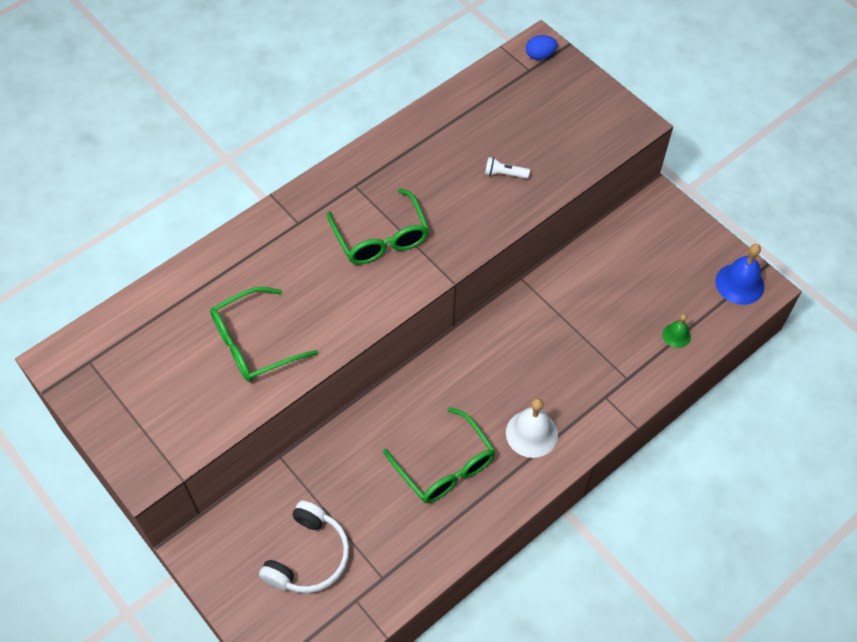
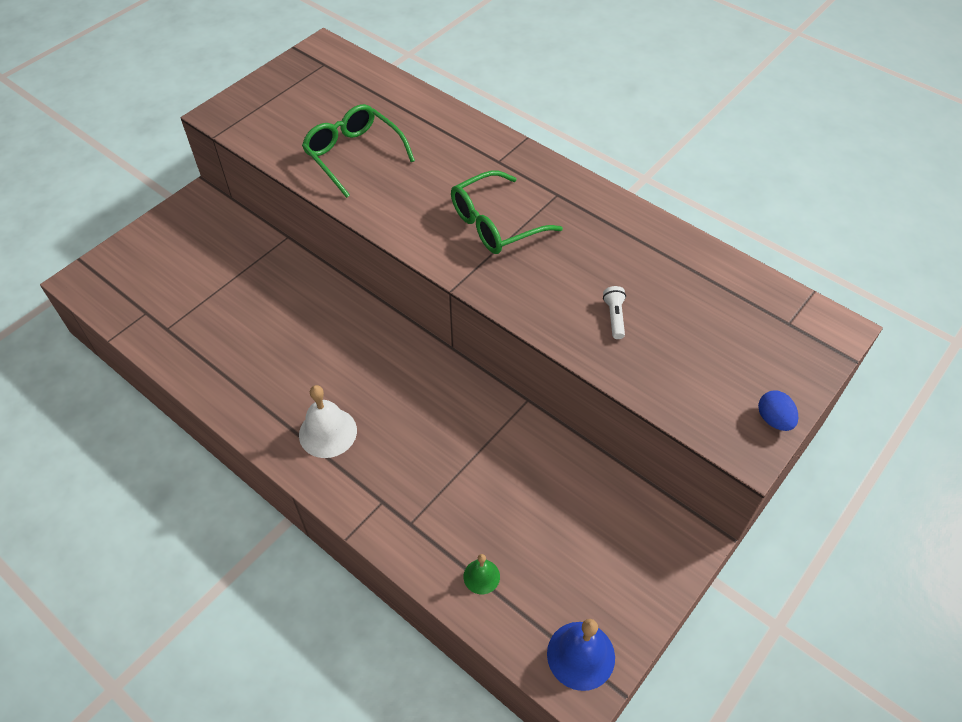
camera: 80 degrees right, 5 degrees down
(309, 556) = (189, 273): white headphones -> none
(445, 466) = (284, 361): green glasses -> none
(540, 55) = (818, 331): blue egg -> blue egg (773, 419)

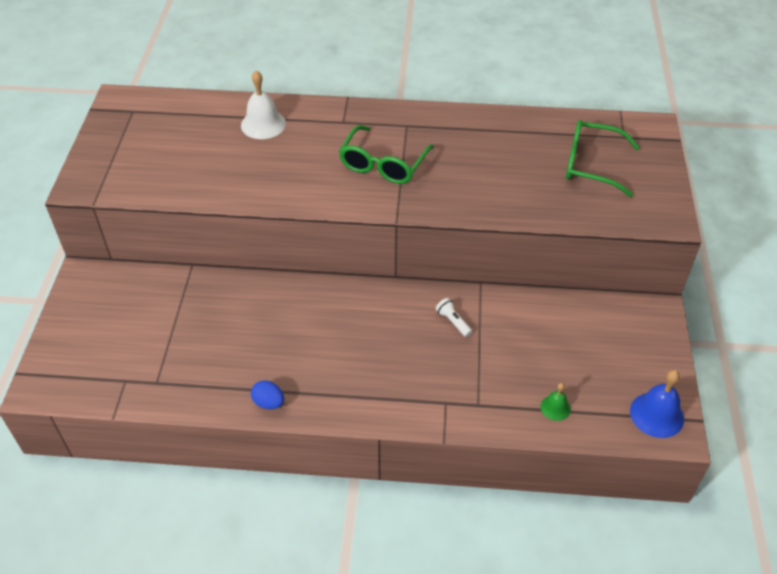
camera: 35 degrees left, 5 degrees down
(328, 432) = (362, 381): white bell -> white bell (263, 124)
(353, 155) = (228, 166): green glasses -> green glasses (590, 165)
(614, 317) = (520, 185): white flashlight -> white flashlight (453, 322)
(773, 419) = (667, 196): blue egg -> blue egg (268, 402)

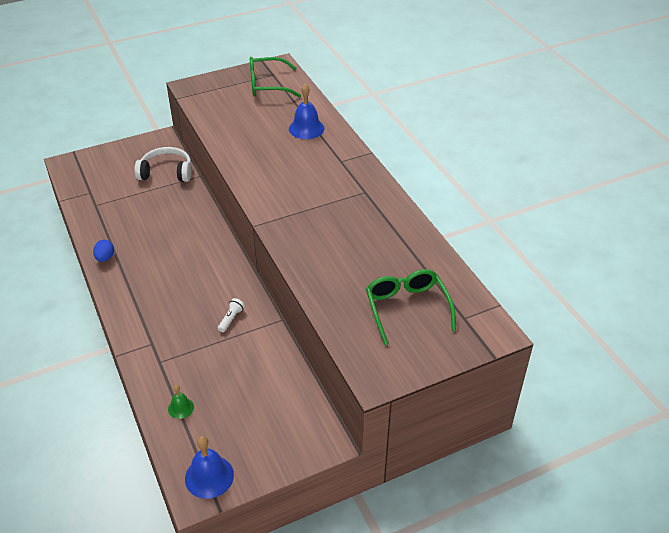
camera: 60 degrees right, 5 degrees down
(156, 292) = (166, 172): none -> white headphones
(263, 124) = (306, 128): white bell -> blue bell
(383, 164) = (310, 197): green glasses -> green glasses (267, 85)

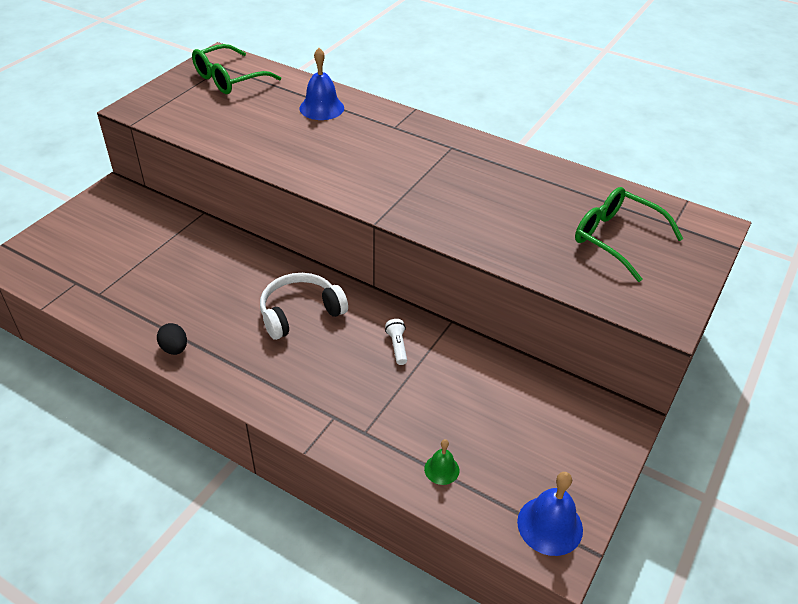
camera: 35 degrees left, 0 degrees up
(105, 258) = (174, 348): blue egg -> black egg
(166, 172) = (157, 223): white headphones -> white headphones (300, 313)

